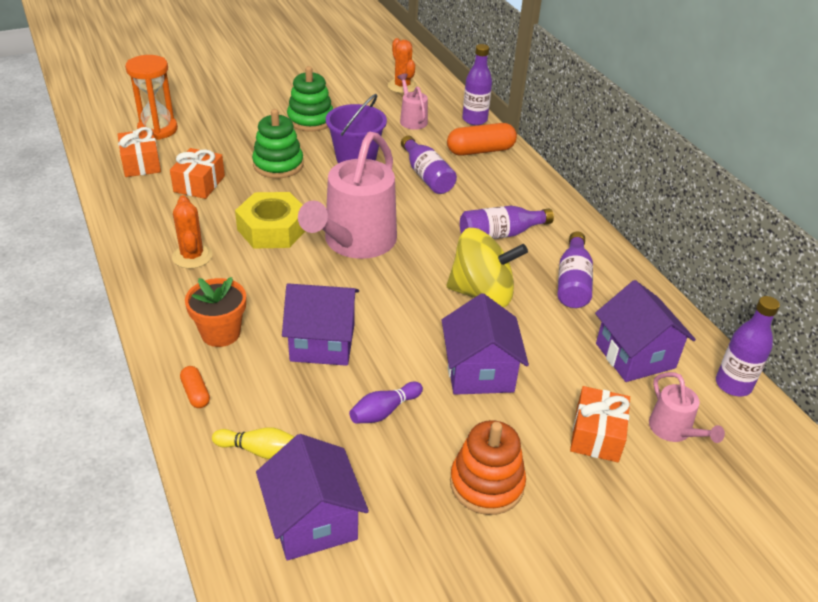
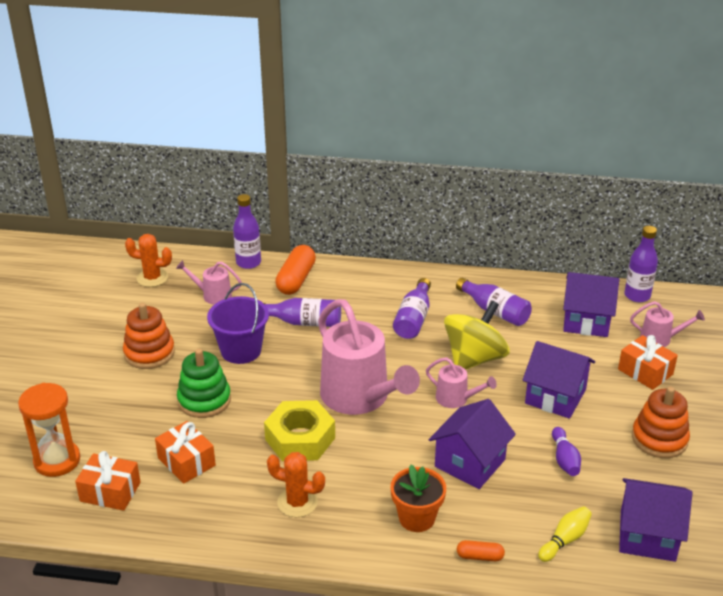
camera: 55 degrees left, 5 degrees down
(310, 120) = (149, 353): green stacking toy -> orange stacking toy
(409, 302) = (456, 399): none -> pink watering can

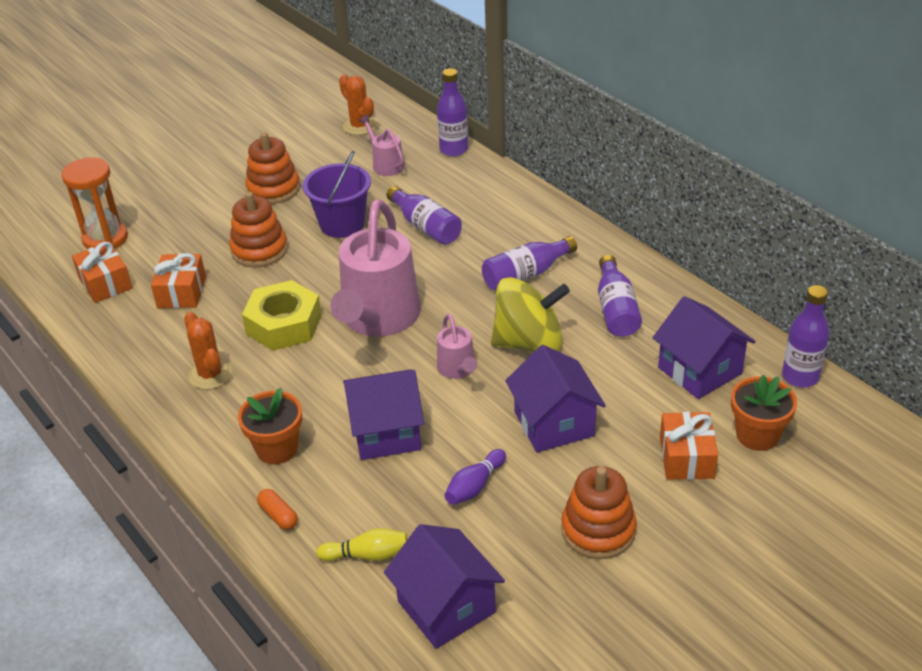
camera: 45 degrees right, 5 degrees up
(204, 400) = (259, 250): green stacking toy -> orange stacking toy
(296, 280) = (472, 184): orange capsule -> none
(660, 339) = (757, 435): pink watering can -> orange flower pot

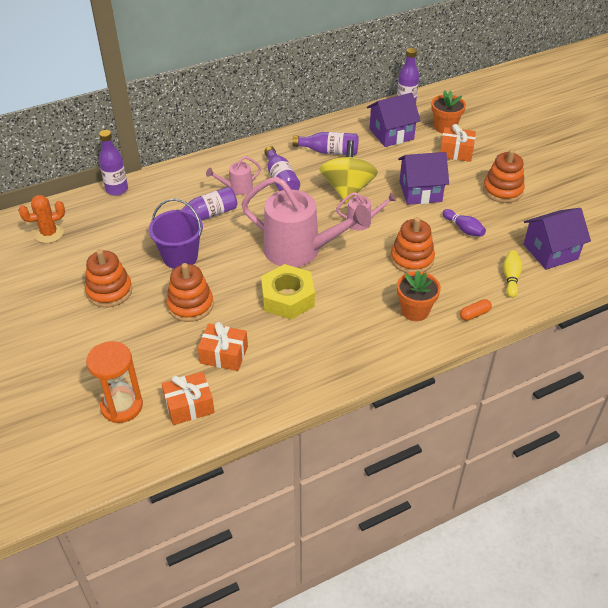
camera: 80 degrees left, 5 degrees up
(210, 374) = (330, 341): orange cactus -> none
(385, 164) = (114, 226): pink watering can -> pink watering can (237, 188)
(386, 433) = (411, 259): purple house -> orange stacking toy

